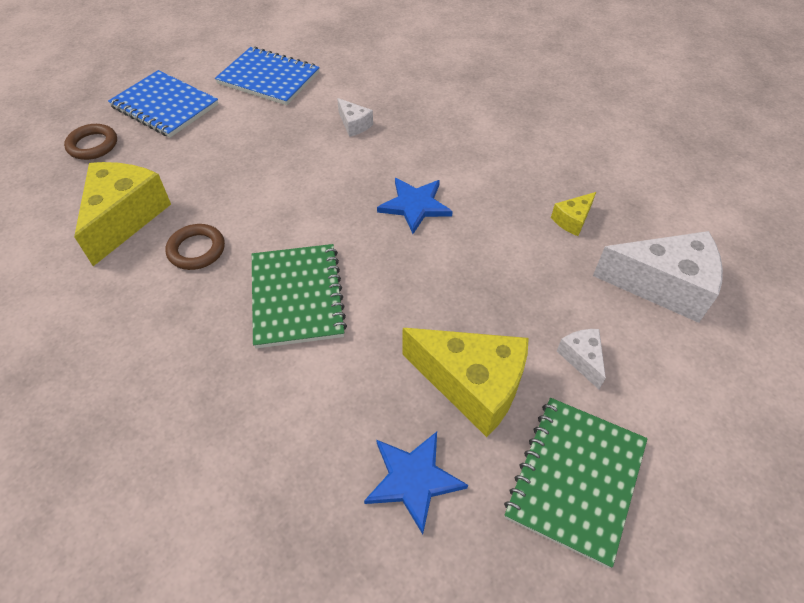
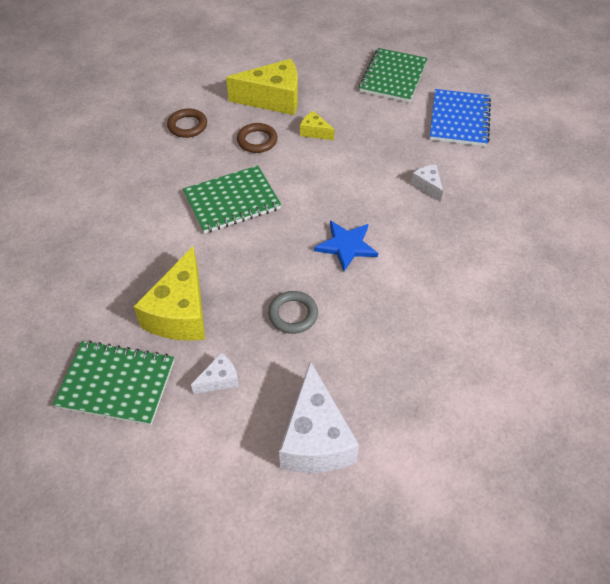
camera: 75 degrees right, 0 degrees up
(93, 145) = (334, 60): brown ring -> brown ring (187, 126)
(165, 106) = (393, 77): blue notebook -> green notebook
(354, 125) = (427, 186): white cheese -> white cheese turned 120 degrees clockwise
(413, 479) = (104, 293): blue star -> none
(501, 272) = (293, 314): none -> grey ring
(572, 220) = (373, 359): yellow cheese -> yellow cheese (315, 132)

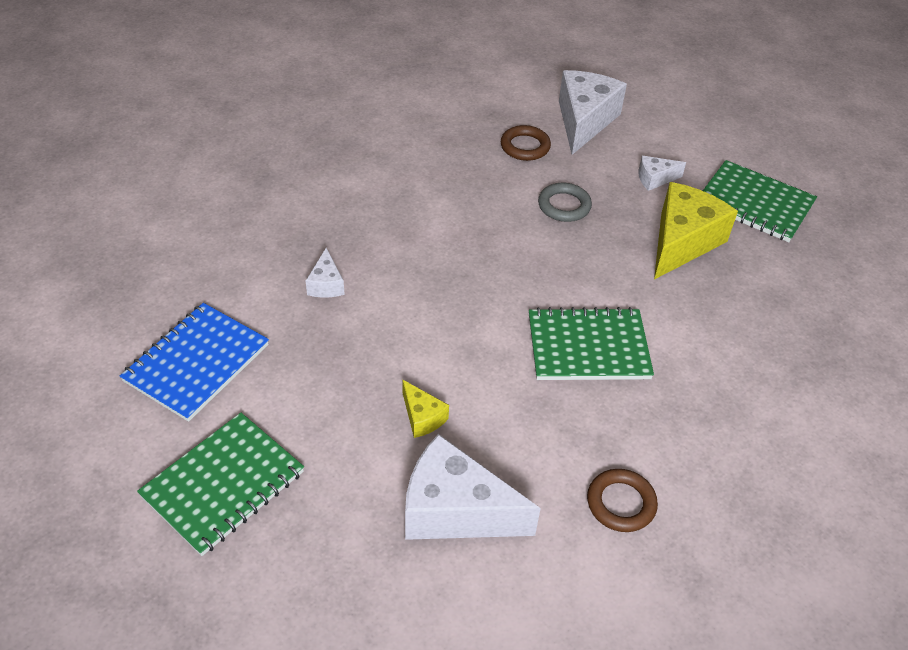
camera: 160 degrees left, 5 degrees down
(257, 141) = (517, 432): brown ring -> brown ring (525, 146)
(273, 99) = (455, 510): yellow cheese -> white cheese
(346, 246) = (472, 249): blue star -> none

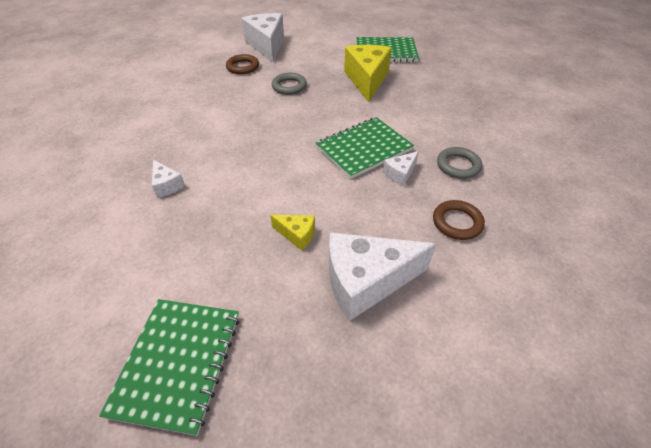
camera: 30 degrees left, 0 degrees up
(197, 363) = (94, 283): blue notebook -> none
(655, 179) = (327, 58): white cheese -> white cheese (400, 174)
(694, 432) = (458, 165): none -> grey ring

